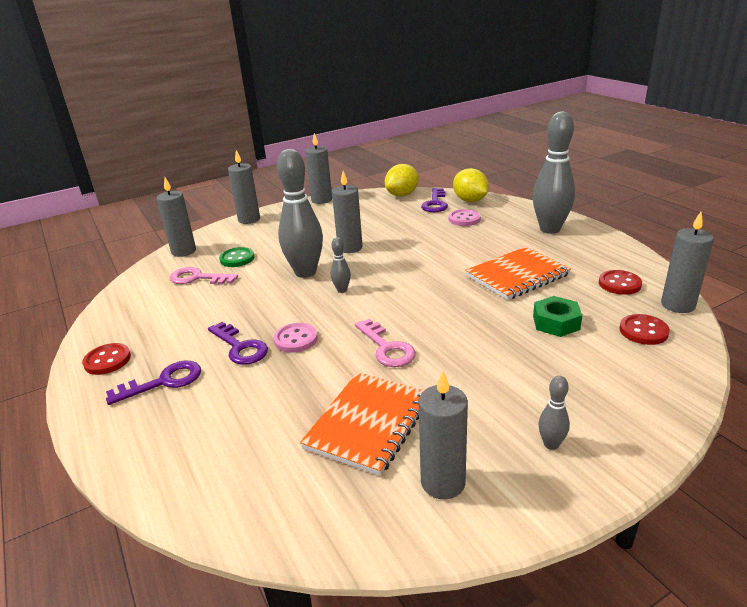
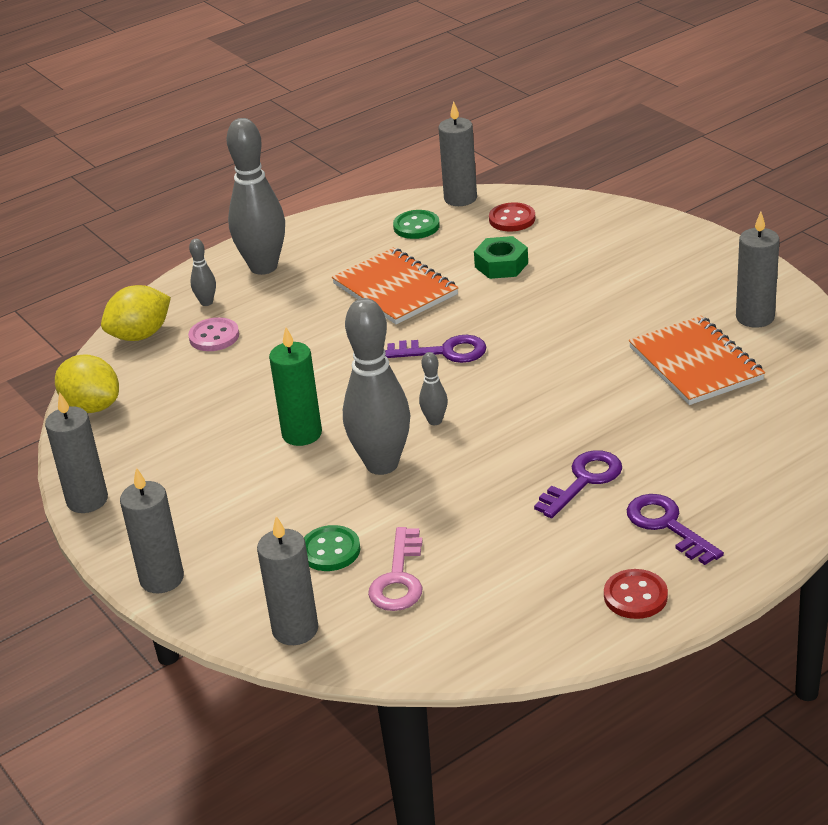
camera: 95 degrees left, 5 degrees up
(296, 339) = (559, 438): pink button -> none
(350, 248) = (302, 434): grey candle -> green candle
(368, 423) = (695, 364): orange notebook -> orange notebook turned 45 degrees clockwise
(387, 348) = (566, 368): pink key -> none
(435, 203) = (143, 368): purple key -> purple key (444, 351)
(551, 444) = (692, 269): grey bowling pin -> grey bowling pin (206, 302)
(619, 284) = (416, 226): red button -> green button

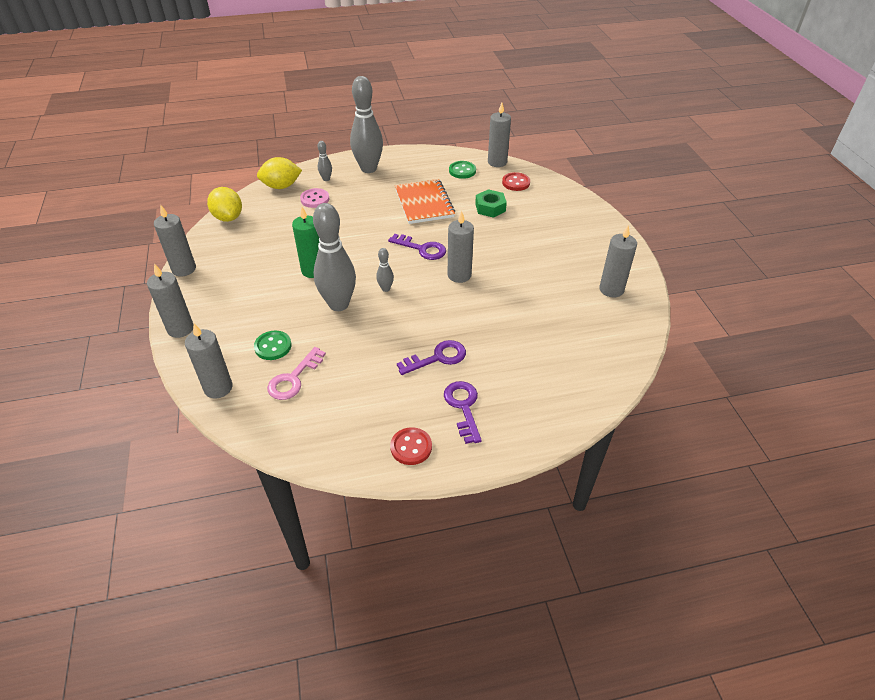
camera: 20 degrees right, 10 degrees up
(529, 368) = (459, 275): none -> grey candle
(695, 364) = (555, 307): orange notebook -> none

